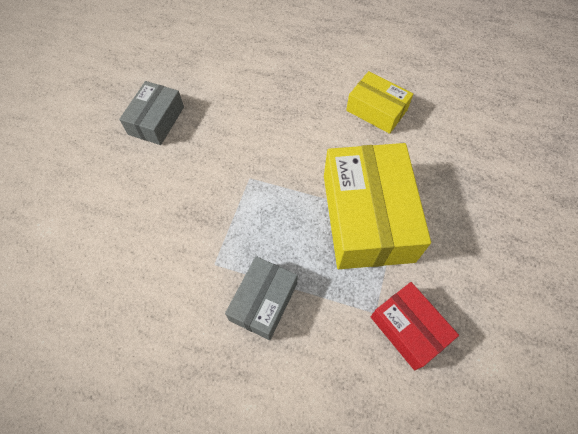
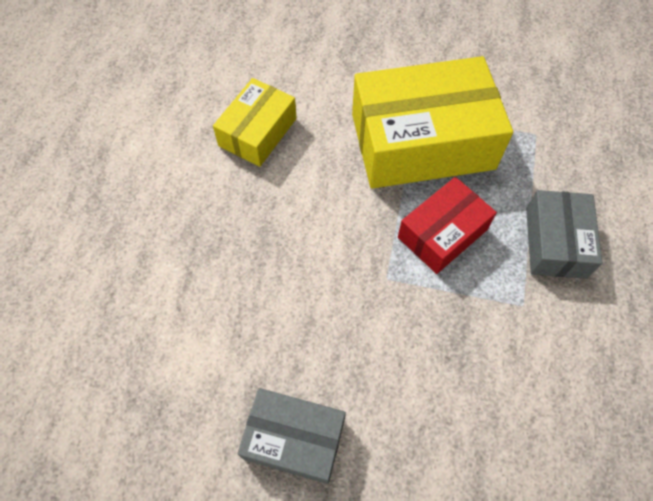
camera: 95 degrees left, 0 degrees up
(263, 301) = (555, 242): grey box -> grey box turned 75 degrees clockwise
(408, 329) = (544, 106): red box -> red box (442, 233)

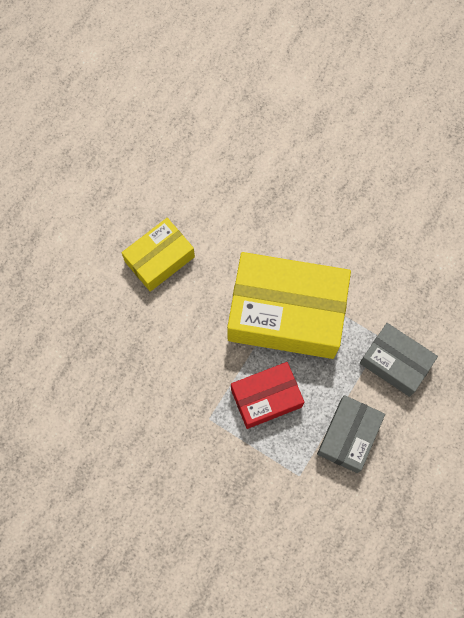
camera: 20 degrees right, 10 degrees up
(294, 439) = (99, 510): grey box -> grey box (395, 363)

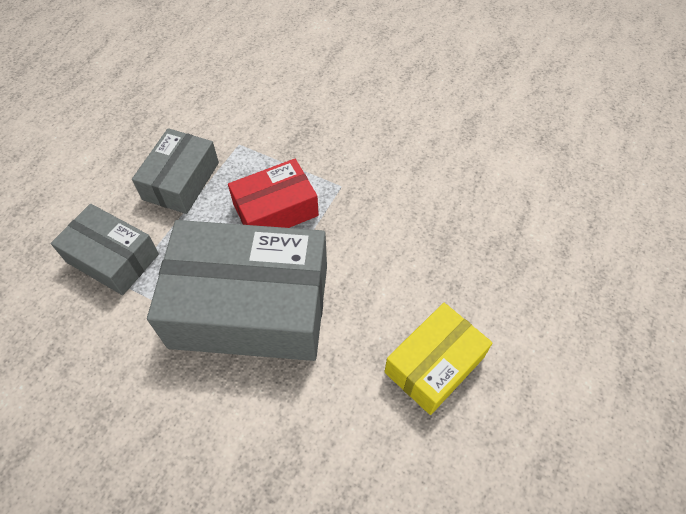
camera: 175 degrees right, 15 degrees down
(286, 313) = (250, 306): yellow box -> grey box

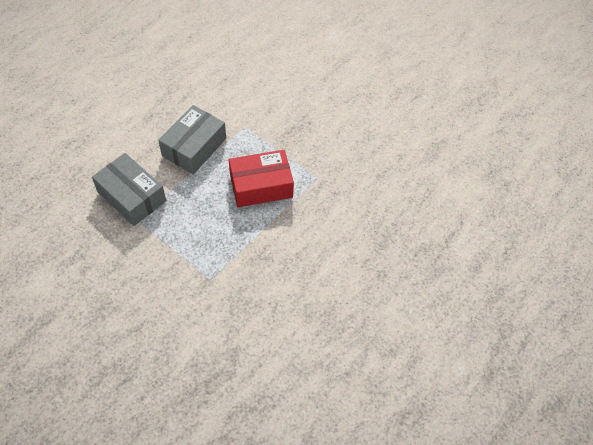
camera: 10 degrees right, 0 degrees up
(250, 306) = (224, 254): grey box -> none
(434, 365) = (349, 328): yellow box -> none

